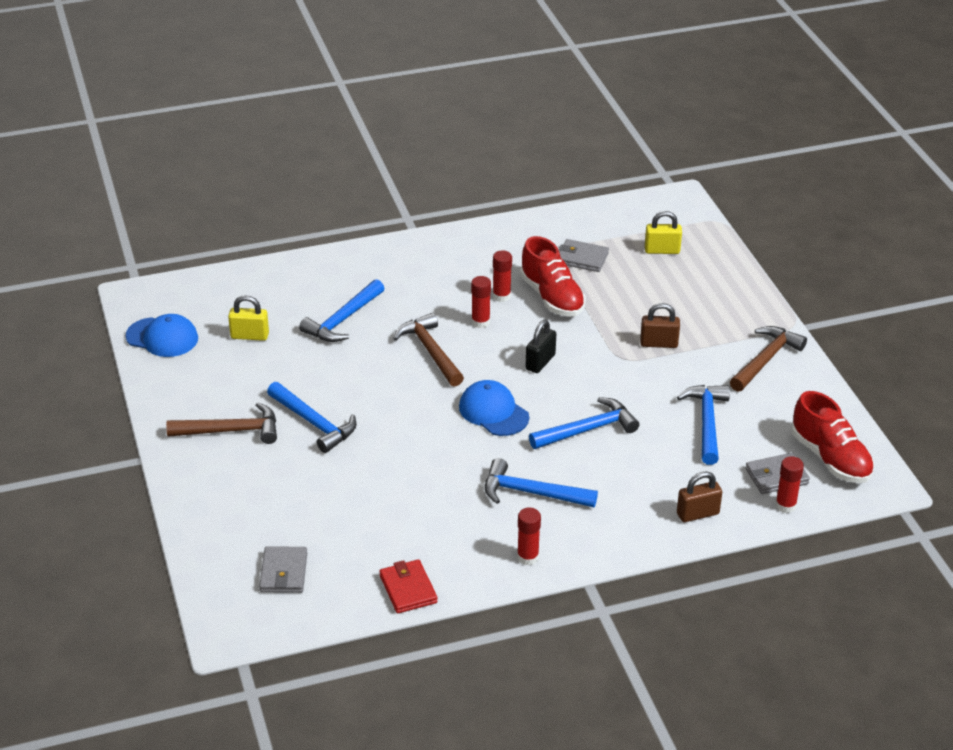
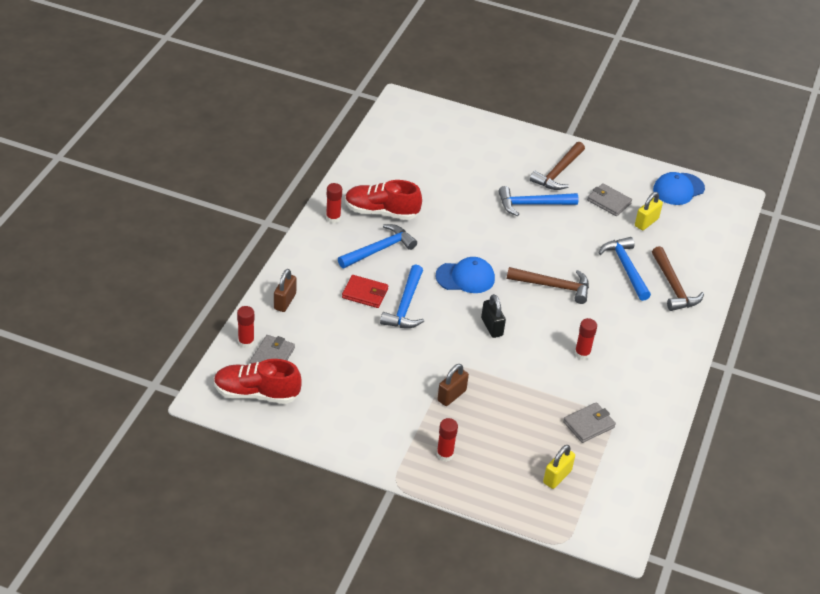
camera: 125 degrees right, 5 degrees up
(283, 572) = (422, 136): grey wallet -> grey wallet (609, 202)
(408, 589) = (361, 167): red wallet -> red wallet (365, 293)
(480, 322) = (562, 326): red glue stick -> red glue stick (445, 454)
(552, 297) = (556, 378): red shoe -> red shoe (381, 212)
(707, 423) = (352, 361): blue hammer -> none
(765, 360) = (377, 437): brown hammer -> brown hammer (673, 286)

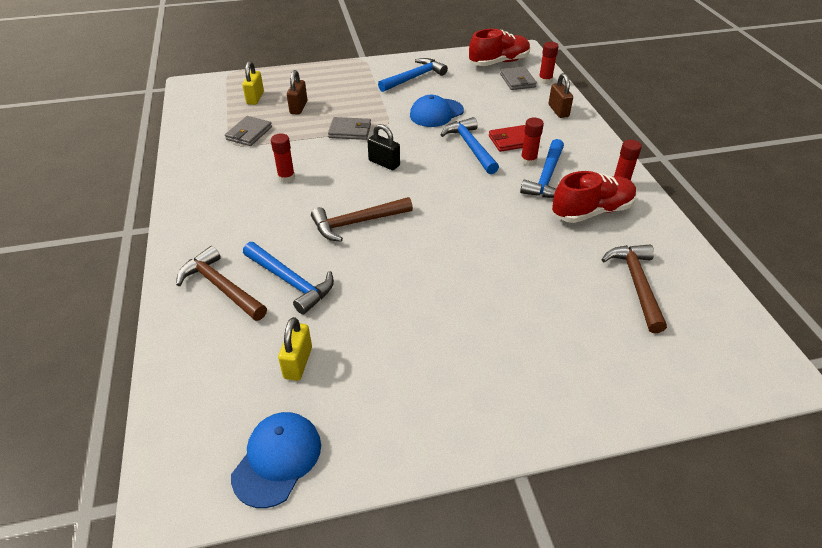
camera: 150 degrees right, 0 degrees up
(445, 454) = (345, 80): red glue stick -> red glue stick (528, 161)
(451, 395) = (371, 109): brown padlock -> brown padlock (298, 107)
(465, 277) = (447, 191): blue cap -> blue cap (436, 113)
(532, 204) = (458, 306): blue hammer -> blue hammer (414, 78)
(558, 172) = (470, 378): brown hammer -> brown hammer (636, 284)
(609, 202) = (368, 368): grey wallet -> grey wallet (350, 131)

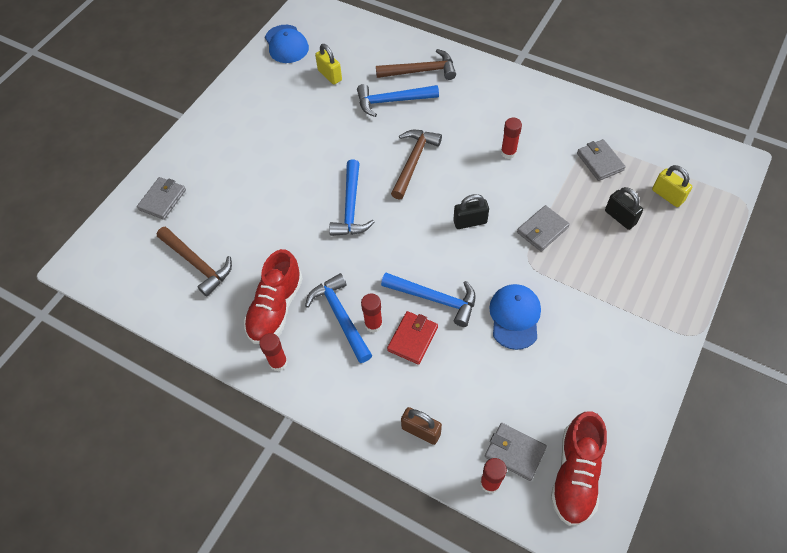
camera: 135 degrees right, 15 degrees up
(298, 107) = (620, 217): brown padlock -> black padlock
(414, 78) = (606, 353): blue hammer -> blue hammer (351, 207)
(631, 372) = (162, 200): none -> grey wallet

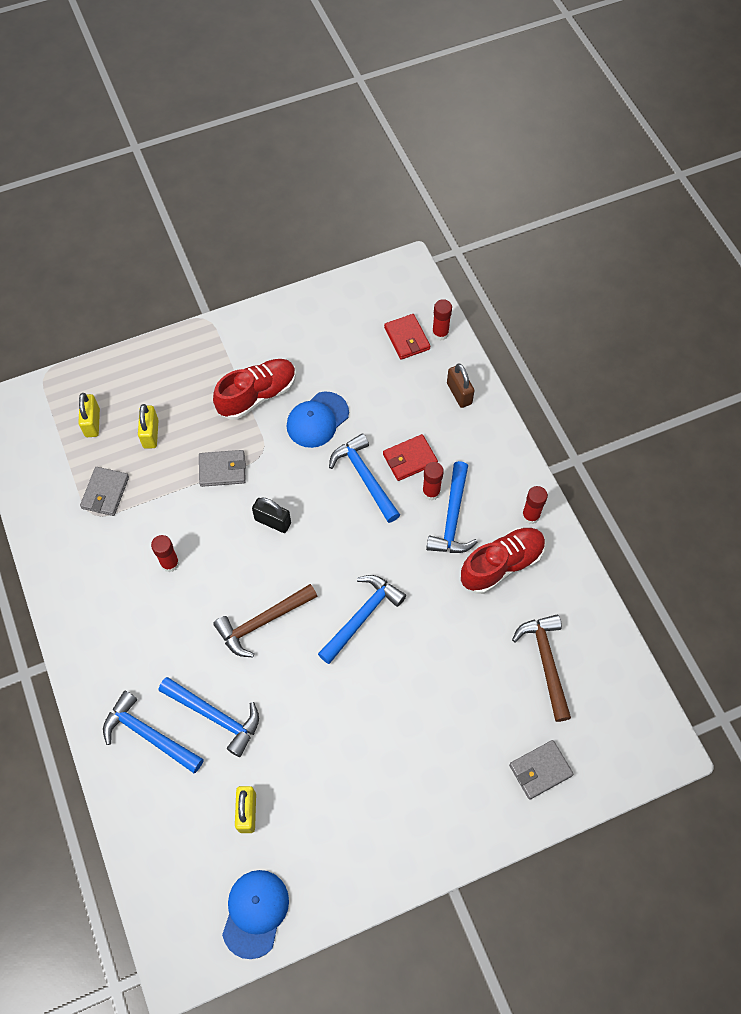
camera: 145 degrees left, 5 degrees up
(420, 71) = (149, 735): brown hammer -> blue hammer
(515, 452) = (407, 338): grey wallet -> red wallet
(575, 474) = (380, 301): red shoe -> red shoe (257, 395)
(620, 217) = (151, 434): black padlock -> yellow padlock

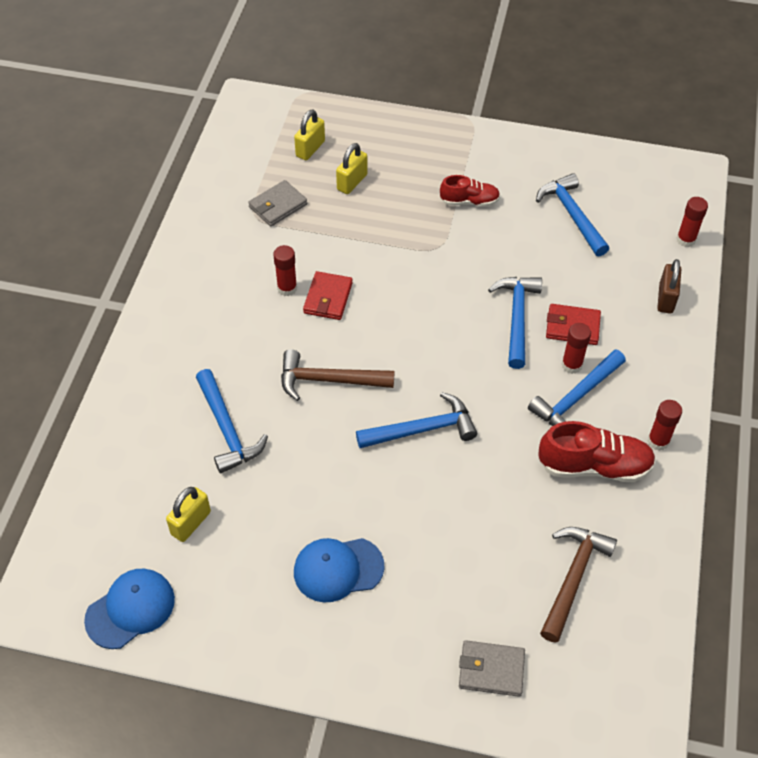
camera: 35 degrees right, 10 degrees down
(149, 735) = (160, 409): blue hammer -> blue hammer (572, 215)
(222, 470) = (391, 242): grey wallet -> none
(257, 395) = (469, 201): red shoe -> red shoe, size x0.61
(273, 521) = (403, 306): black padlock -> none
(317, 420) = (509, 248): blue cap -> blue cap (338, 569)
(407, 338) = (648, 227): red wallet -> red wallet (328, 298)

